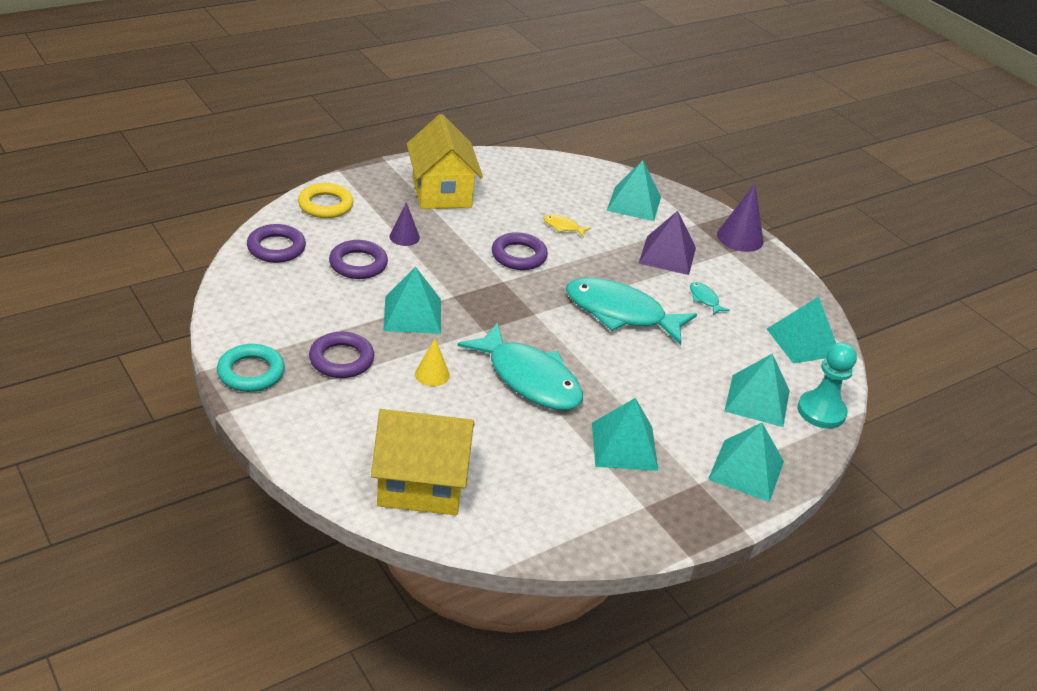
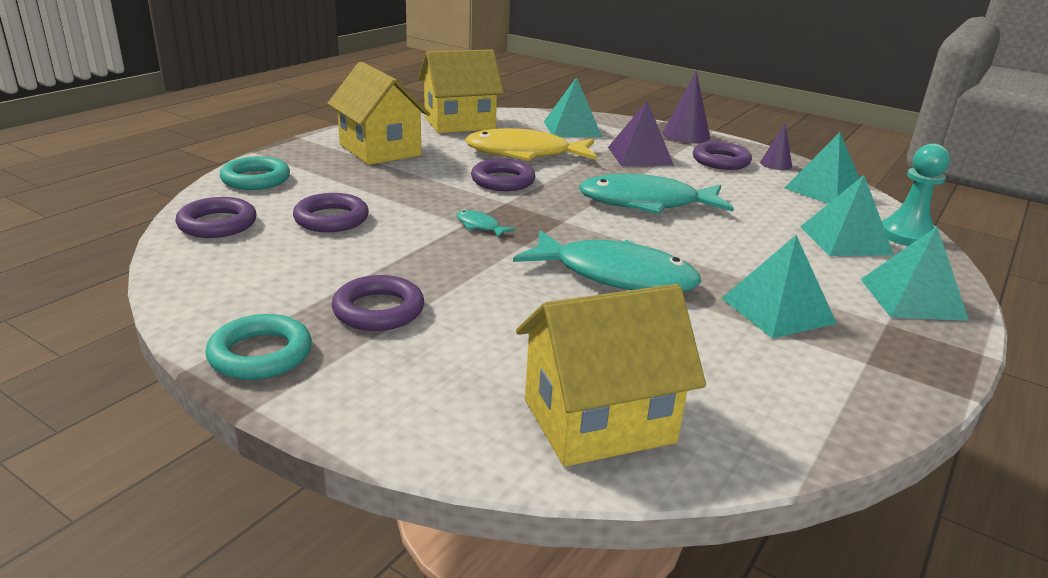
camera: 20 degrees left, 10 degrees down
(325, 205) = (256, 179): yellow ring -> turquoise ring
(404, 237) = (368, 188): purple cone -> purple cone (776, 164)
(412, 314) = (431, 249): turquoise pyramid -> none
(432, 374) = (503, 298): yellow cone -> none
(534, 172) = (459, 123): none -> yellow house
(563, 227) = (525, 154): yellow fish -> yellow fish, size x2.50
(704, 299) = (708, 179): turquoise fish -> turquoise fish (480, 226)
(740, 280) = (721, 161): none -> purple ring

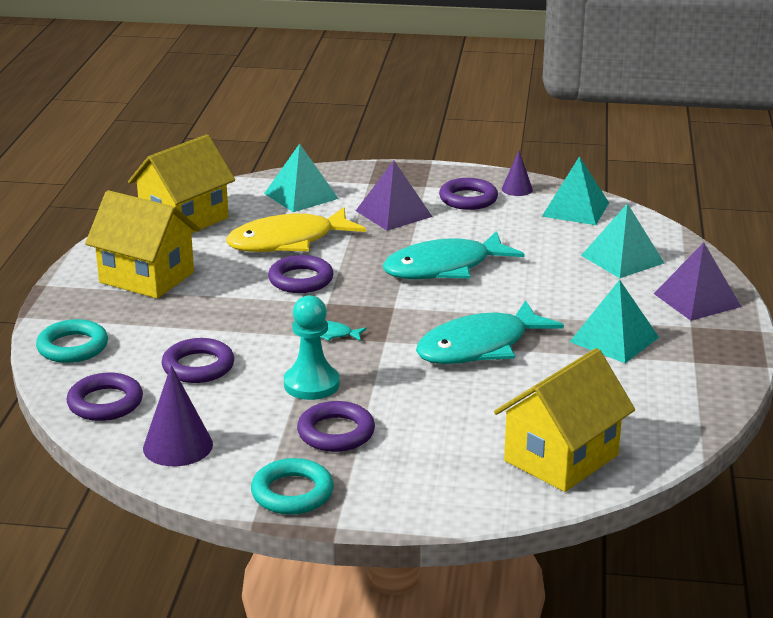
camera: 25 degrees left, 0 degrees up
(615, 275) = (479, 347): turquoise fish -> turquoise fish turned 150 degrees clockwise
(686, 135) = (413, 174): purple cone -> purple cone (178, 446)
(907, 235) = (663, 240): turquoise pawn -> turquoise pawn (311, 384)
(912, 299) = (697, 300): turquoise pyramid -> purple pyramid

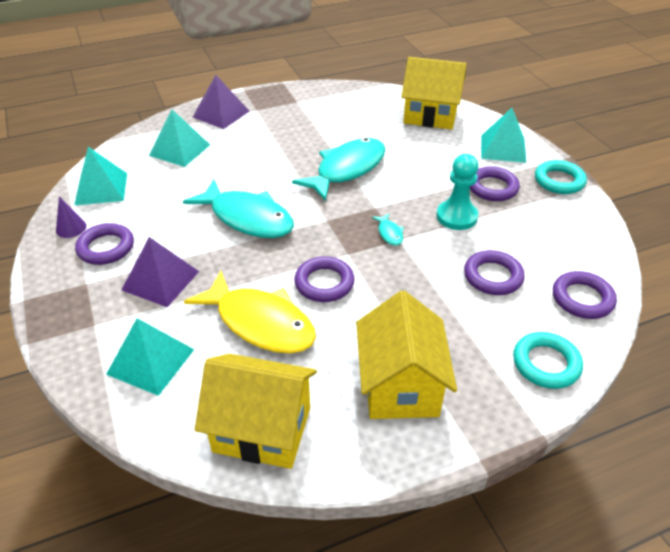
camera: 120 degrees left, 15 degrees up
(178, 446) = (578, 240): purple cone -> none
(479, 347) = (347, 169): turquoise fish -> turquoise fish turned 75 degrees counterclockwise
(614, 339) = (294, 128): turquoise pyramid -> turquoise pyramid (503, 148)

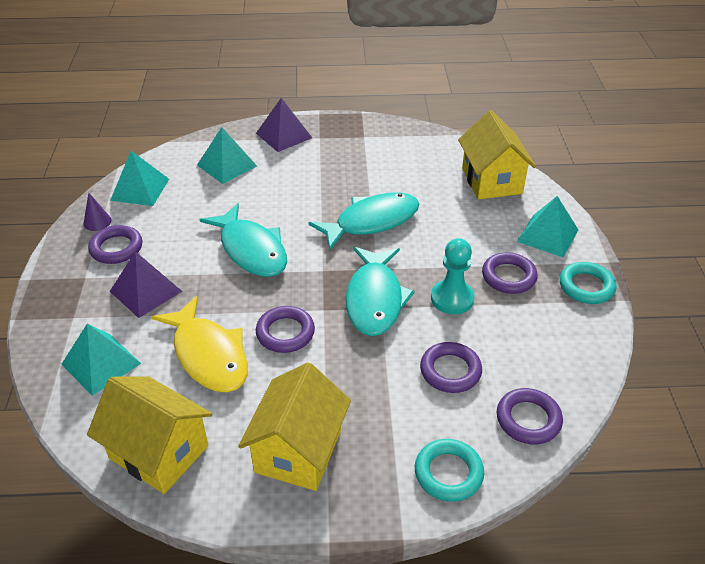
camera: 20 degrees right, 0 degrees up
(389, 233) = (375, 299): turquoise fish -> turquoise fish, size x2.50
(430, 115) = (491, 181): yellow house -> yellow house turned 45 degrees clockwise

